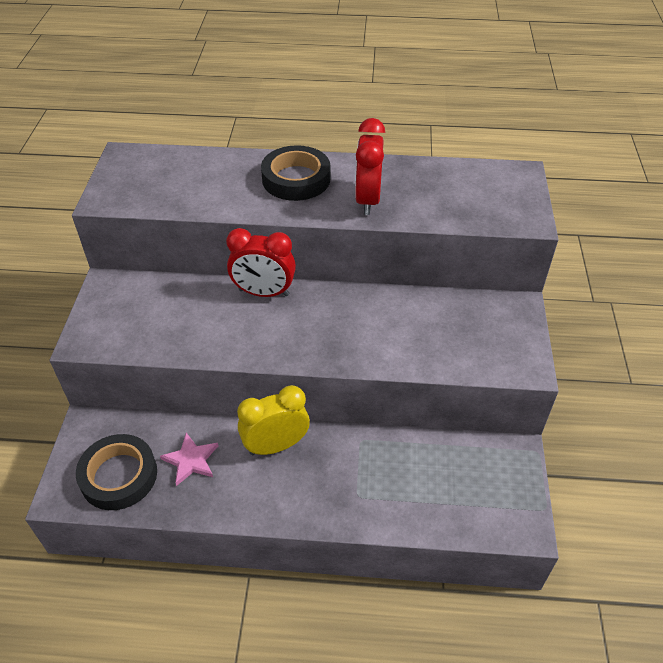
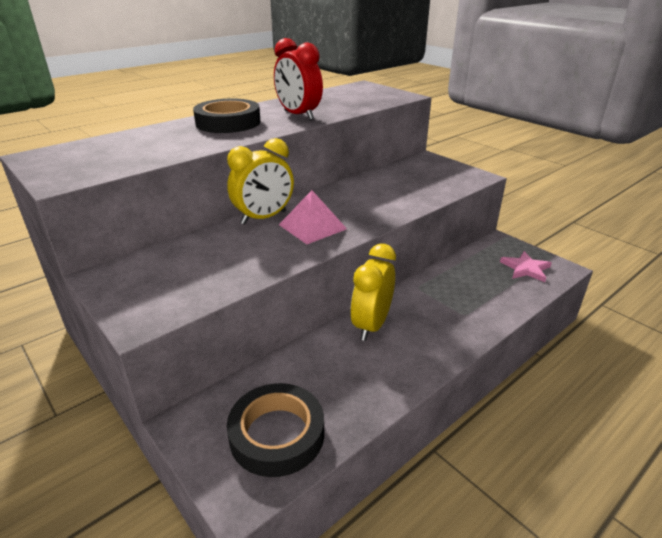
camera: 45 degrees left, 15 degrees down
(191, 460) = (324, 377): pink star -> pink star (525, 268)
(264, 293) = (264, 218): red clock -> yellow clock
(283, 329) = (312, 226): none -> pink pyramid

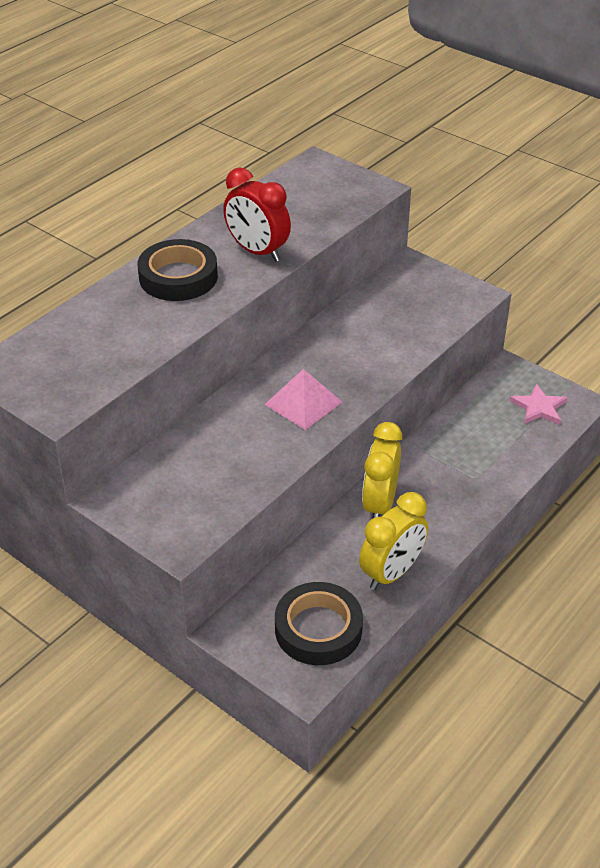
camera: 10 degrees left, 10 degrees up
(264, 218) = (243, 395): yellow clock -> yellow clock (391, 573)

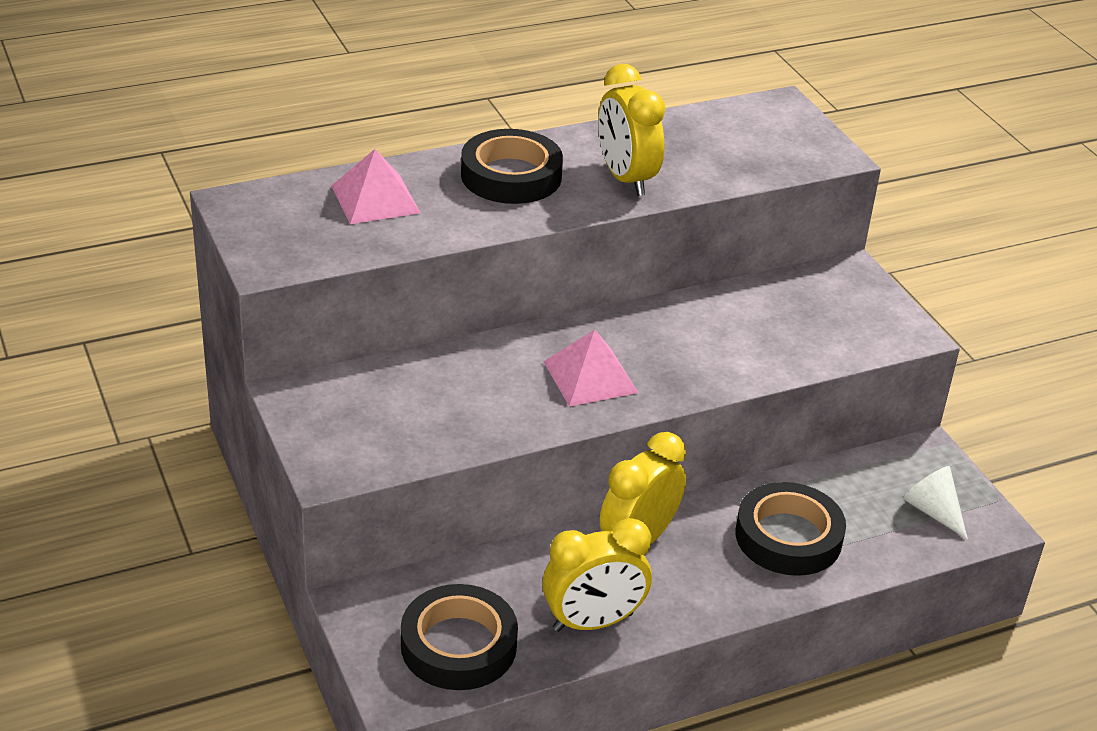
camera: 25 degrees right, 5 degrees down
(96, 329) = (375, 199): none -> pink pyramid
(257, 251) = (626, 179): red clock -> yellow clock
(468, 461) = (788, 537): none -> black tape
(539, 407) = (933, 511): pink star -> white cone

